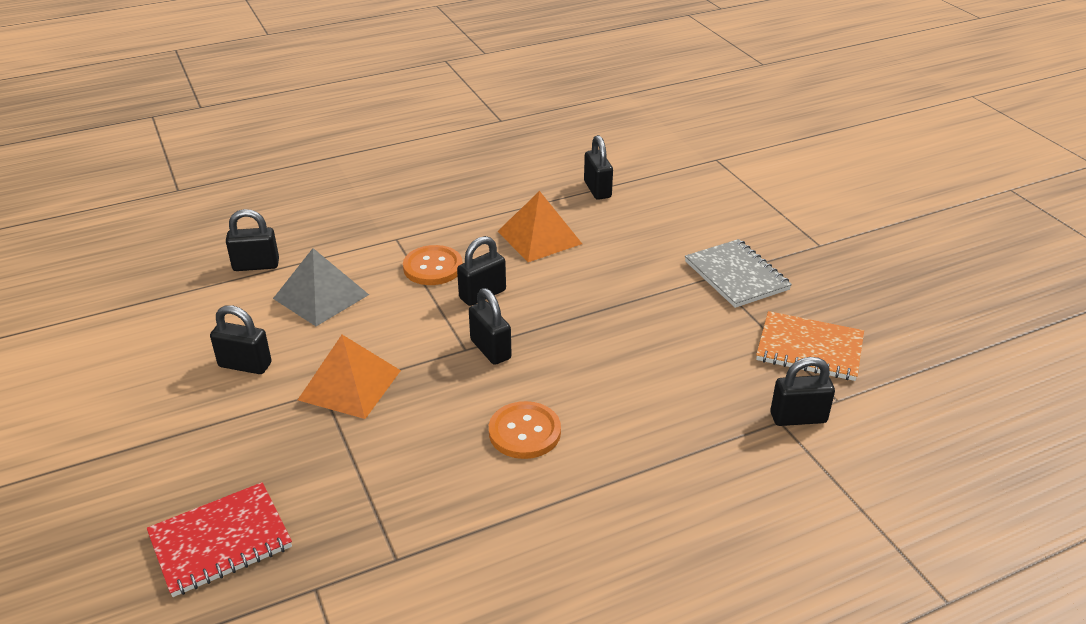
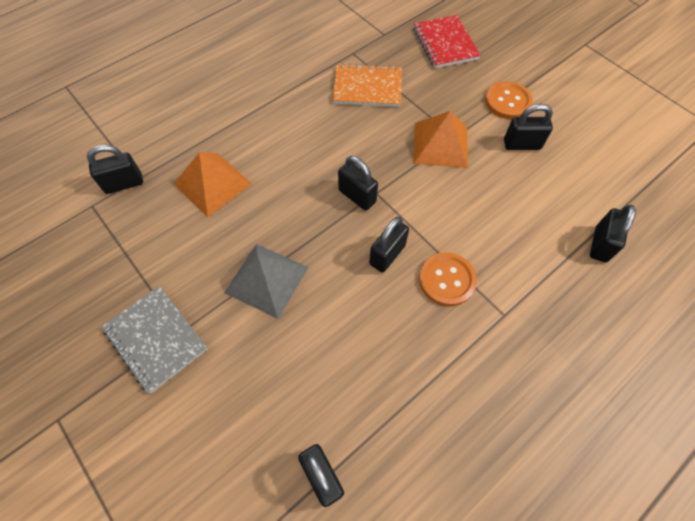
camera: 165 degrees right, 25 degrees up
(220, 541) = (445, 43): red notebook -> red notebook turned 60 degrees counterclockwise
(256, 265) = (600, 244): black padlock -> black padlock turned 45 degrees counterclockwise
(321, 296) = (518, 221): grey pyramid -> grey pyramid (266, 280)
(524, 432) = (309, 134): orange button -> orange button (507, 101)
(539, 237) = (363, 354): orange pyramid -> orange pyramid (212, 183)
(809, 349) = (102, 254): orange notebook -> orange notebook (367, 87)

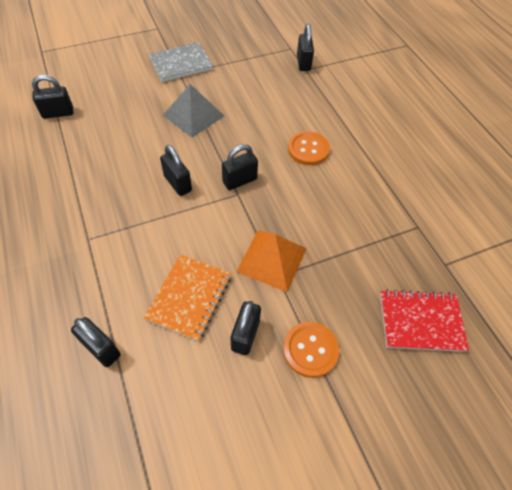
camera: 105 degrees right, 5 degrees down
(212, 183) = (286, 103): orange pyramid -> none
(367, 87) = (364, 224): orange notebook -> orange notebook (189, 298)
(447, 280) = (136, 213): orange button -> orange button (308, 149)

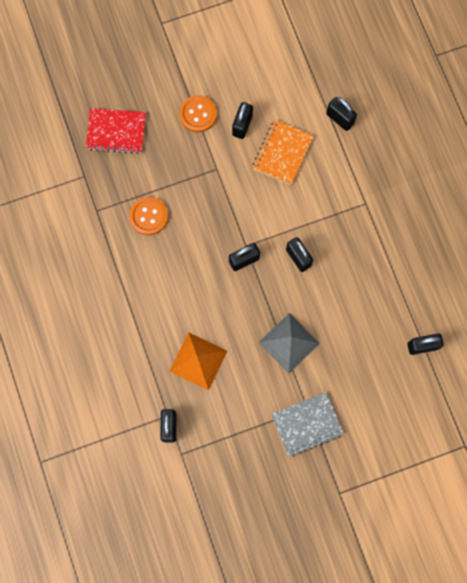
camera: 175 degrees left, 20 degrees up
(271, 260) = (220, 182): orange pyramid -> orange pyramid (198, 361)
(308, 149) = (179, 296): orange button -> orange button (149, 216)

